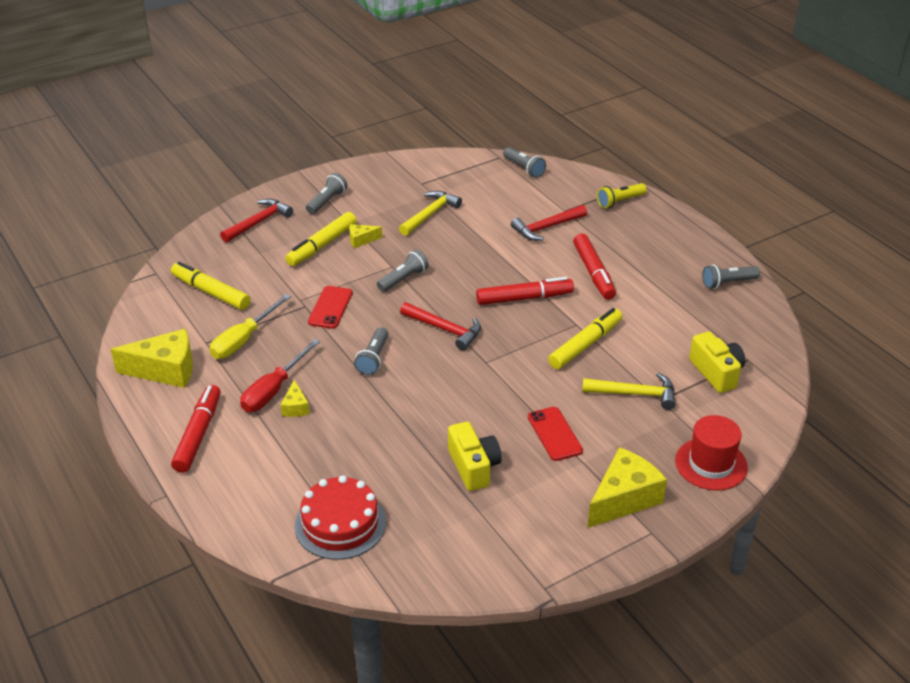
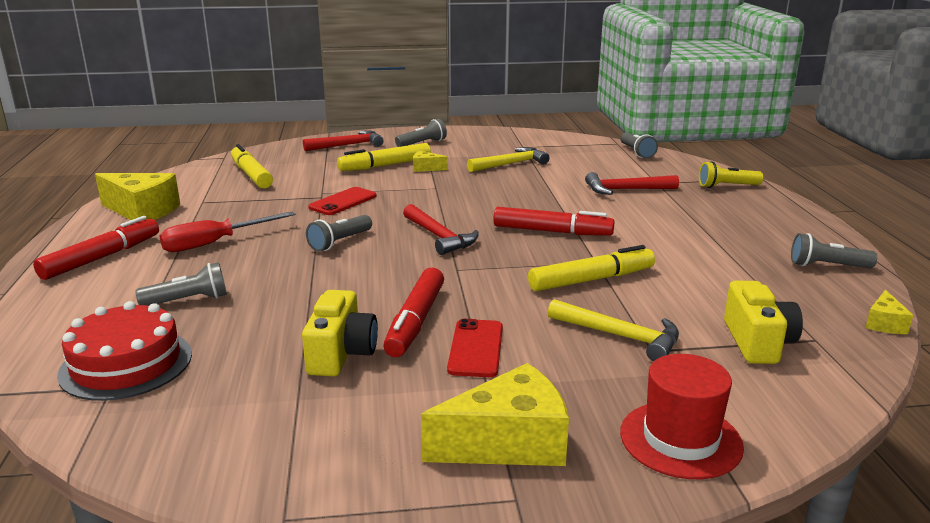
camera: 25 degrees right, 15 degrees down
(244, 339) = (237, 206): yellow screwdriver -> none
(295, 407) = (217, 259): yellow cheese -> yellow cheese (884, 323)
(403, 279) = (437, 197): grey flashlight -> grey flashlight (188, 300)
(593, 273) = (652, 228): red marker -> red marker (415, 321)

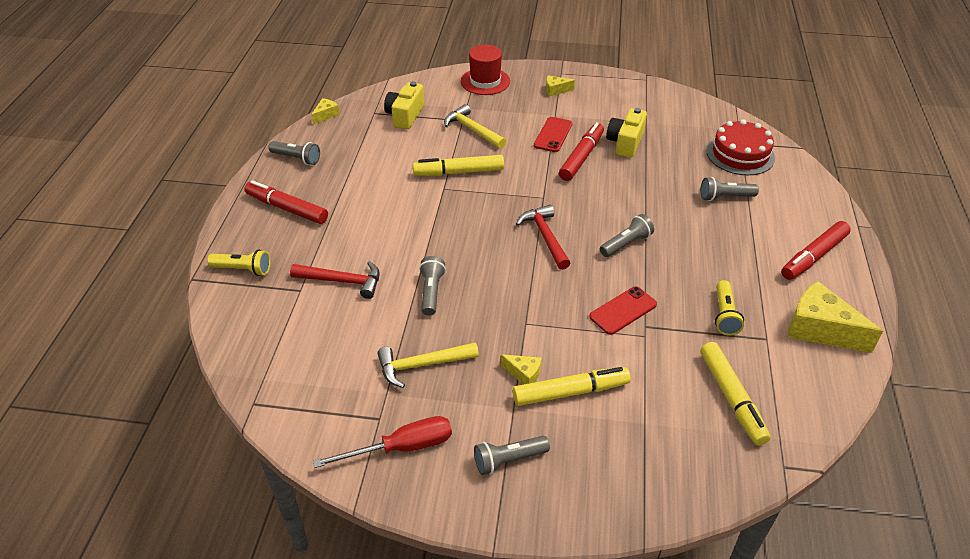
camera: 165 degrees left, 20 degrees up
(215, 243) = (729, 261): red screwdriver -> red screwdriver (401, 448)
(238, 209) = (724, 315): none -> yellow flashlight
(348, 145) = (614, 476): red hammer -> none
(508, 443) = (556, 90): yellow cheese -> yellow cheese, size x0.49
(552, 231) = (452, 228): red marker -> red marker (287, 208)
(636, 152) = (255, 367): grey flashlight -> grey flashlight (431, 292)

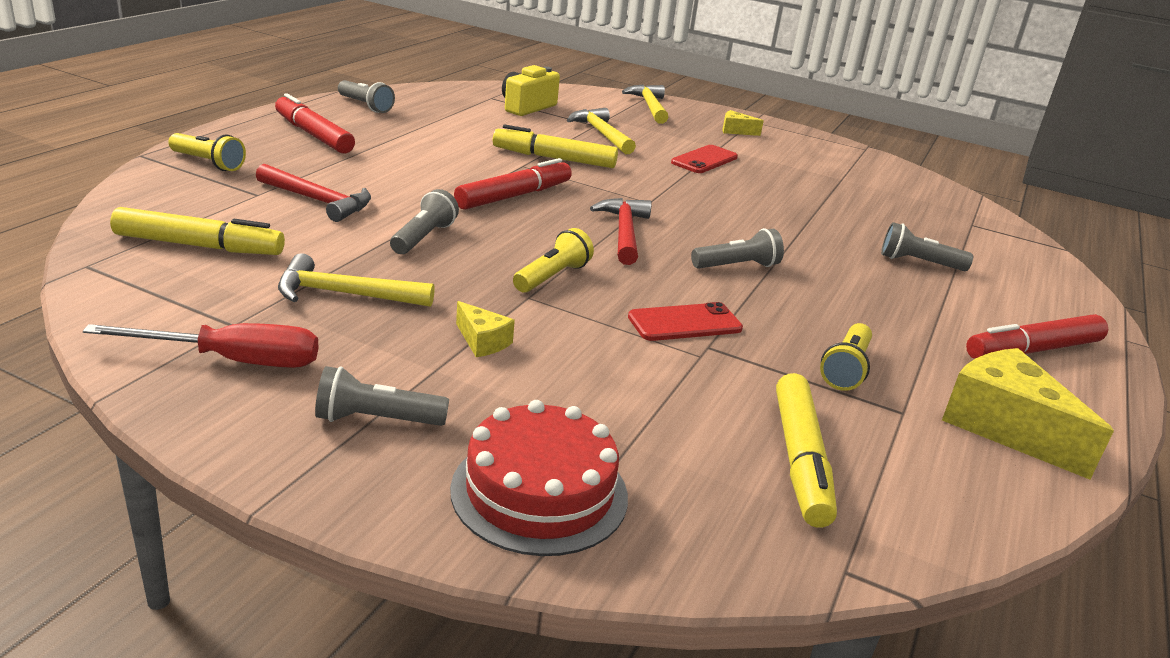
camera: 15 degrees right, 15 degrees down
(326, 115) = (432, 87): yellow cheese -> none
(485, 81) = (649, 106): red hat -> yellow hammer
(528, 299) = (552, 277): none -> yellow flashlight
(570, 392) = (537, 378): yellow marker -> yellow marker (199, 246)
(581, 157) = (729, 184): red marker -> red marker (514, 196)
(625, 143) = (800, 187): yellow camera -> none
(740, 154) = (965, 233): red cake -> red cake (539, 492)

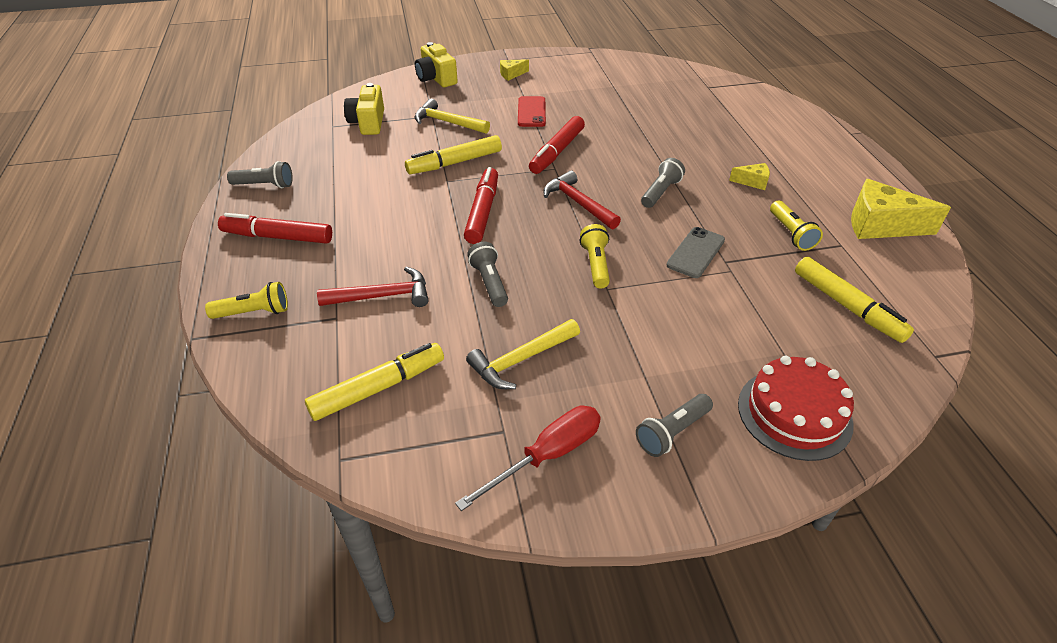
camera: 35 degrees left, 15 degrees up
(482, 341) = (635, 339): yellow cheese -> yellow cheese (752, 182)
(649, 106) = (436, 78): yellow hammer -> yellow camera
(685, 323) = (695, 252): red phone -> grey phone
(918, 263) = (724, 133): grey flashlight -> none
(1033, 350) = (832, 166): red marker -> red marker (557, 152)

